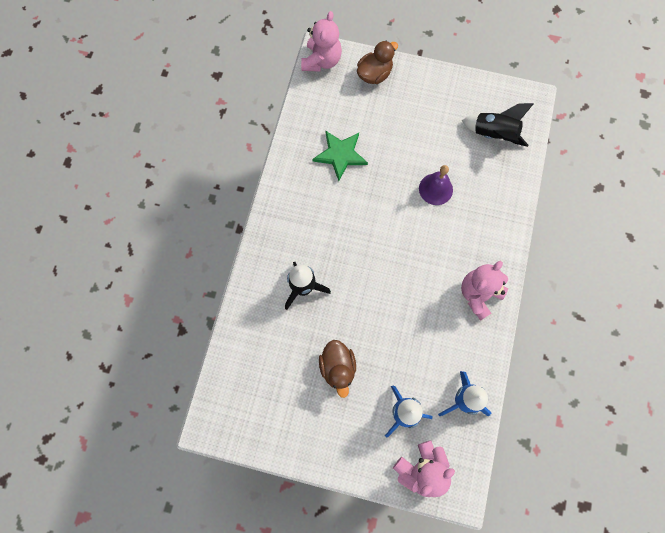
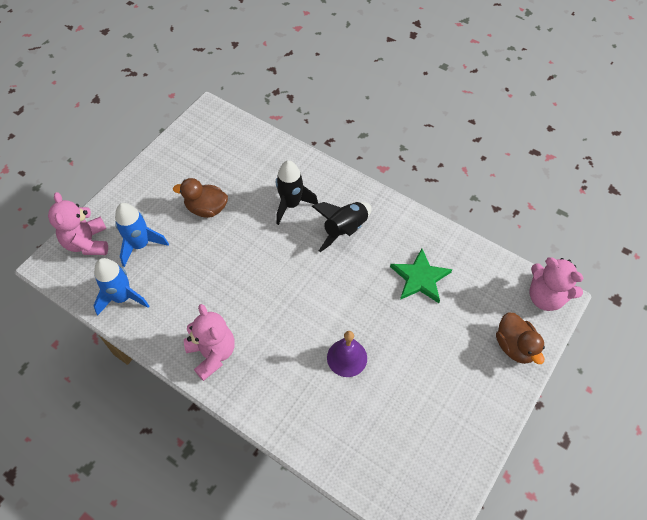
camera: 110 degrees right, 15 degrees down
(494, 134) = (394, 453): black rocket -> black rocket (345, 230)

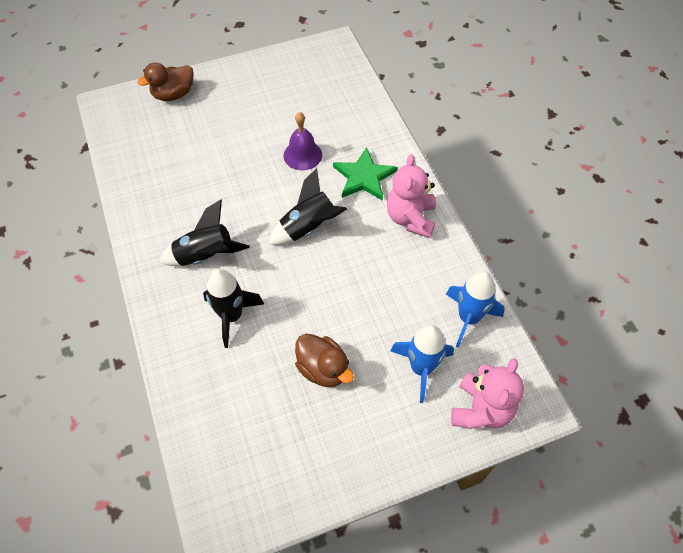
camera: 145 degrees left, 0 degrees up
(289, 295) = (309, 227): none -> black rocket
(420, 278) = (186, 176): green star -> green star (364, 177)
(515, 346) = (173, 94): brown duck -> brown duck turned 135 degrees counterclockwise
(545, 297) = (111, 109): pink teddy bear -> none

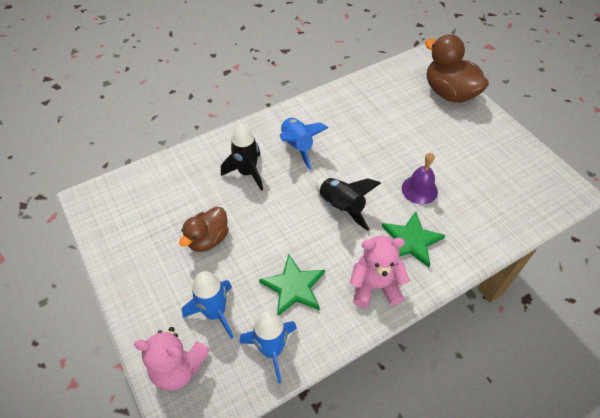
camera: 80 degrees right, 5 degrees down
(173, 94) = (449, 93): brown duck -> brown duck, size x1.60
(205, 256) = (297, 146): black rocket -> blue rocket
(401, 288) = (293, 287): none -> green star

